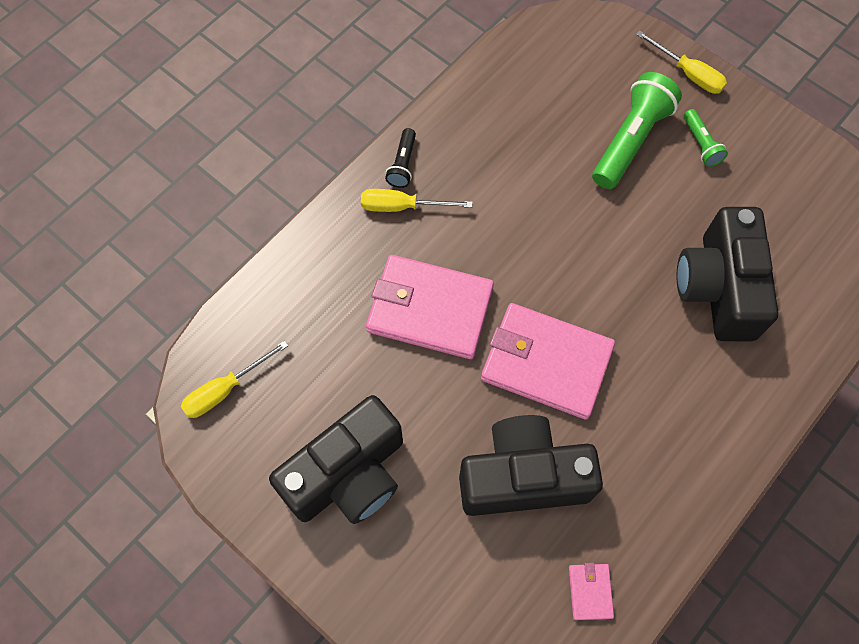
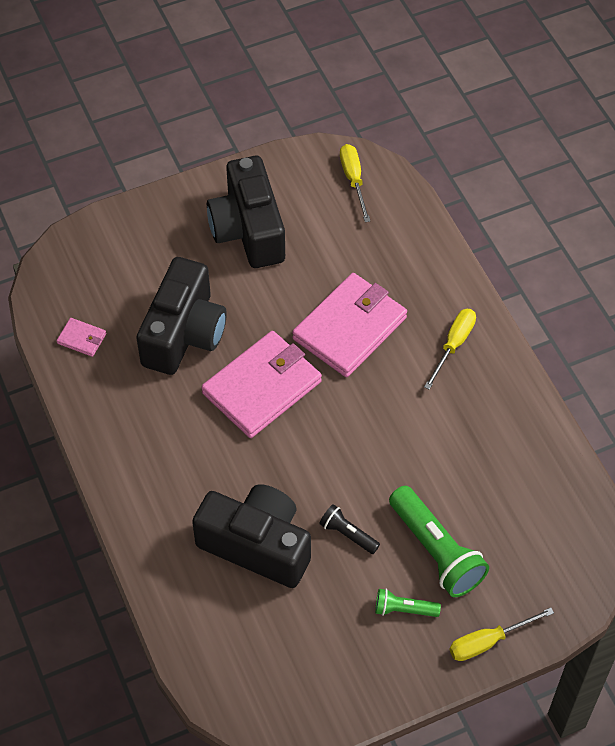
camera: 115 degrees right, 10 degrees down
(402, 165) = (495, 361): black flashlight -> black flashlight (347, 534)

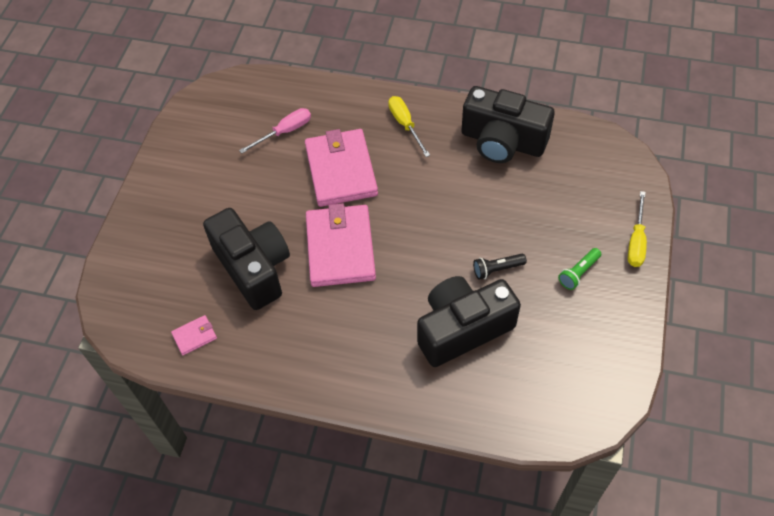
camera: 50 degrees left, 0 degrees up
(248, 230) = (209, 178): black camera -> black camera (502, 141)
(353, 180) = (231, 98): yellow screwdriver -> none
(353, 251) = (284, 132): none -> pink screwdriver
(436, 551) = (549, 228): green flashlight -> none

